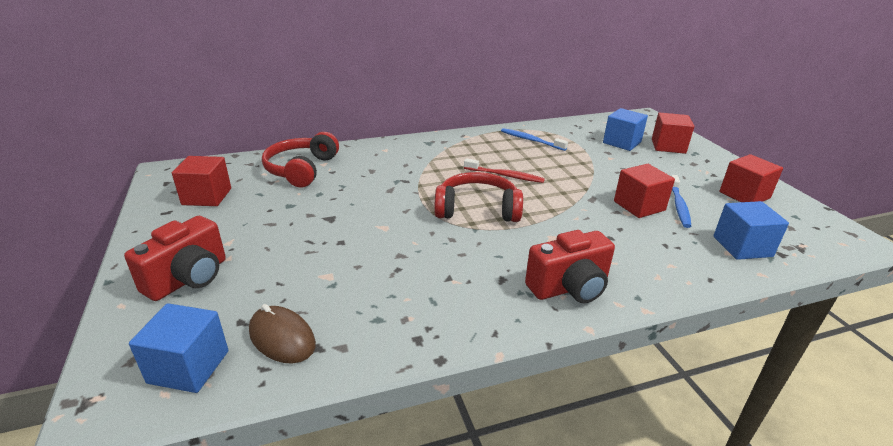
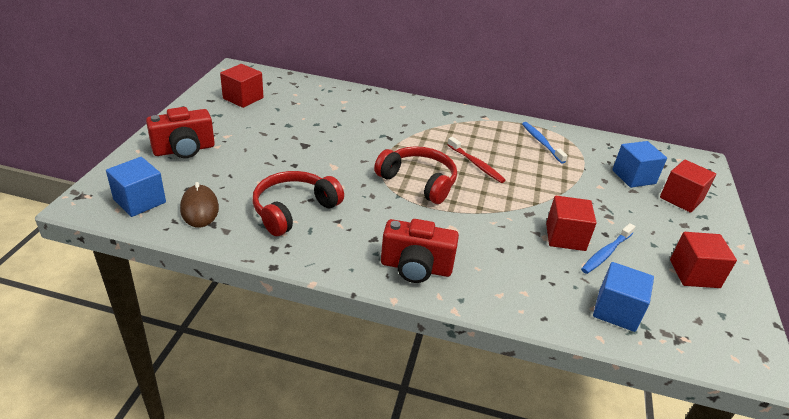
camera: 30 degrees right, 5 degrees up
(301, 169) = (323, 100): red headphones -> red headphones (294, 210)

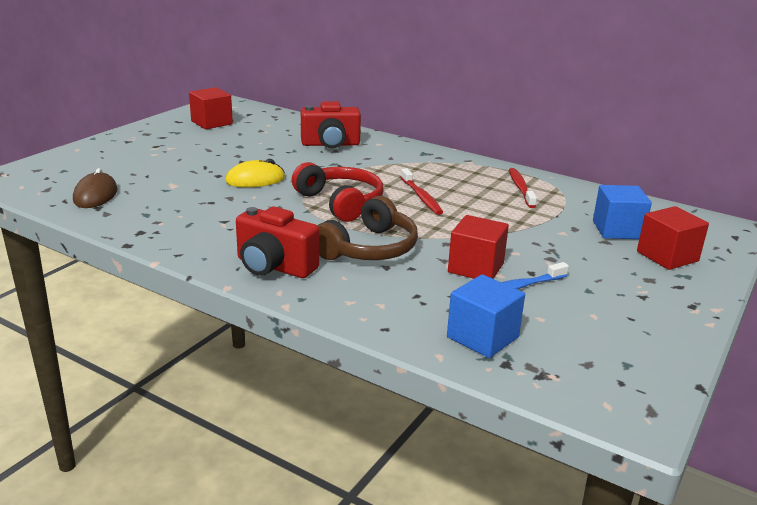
camera: 20 degrees right, 10 degrees down
(140, 201) = (46, 183): blue cube -> none
(184, 150) = (120, 153): red camera -> red camera (330, 144)
(294, 210) = (186, 207): red headphones -> none
(330, 165) = (255, 180): none -> yellow mouse
(475, 231) = (369, 248): none -> brown headphones
(541, 142) = (520, 188): blue toothbrush -> red toothbrush
(694, 273) = (621, 323): red cube -> none

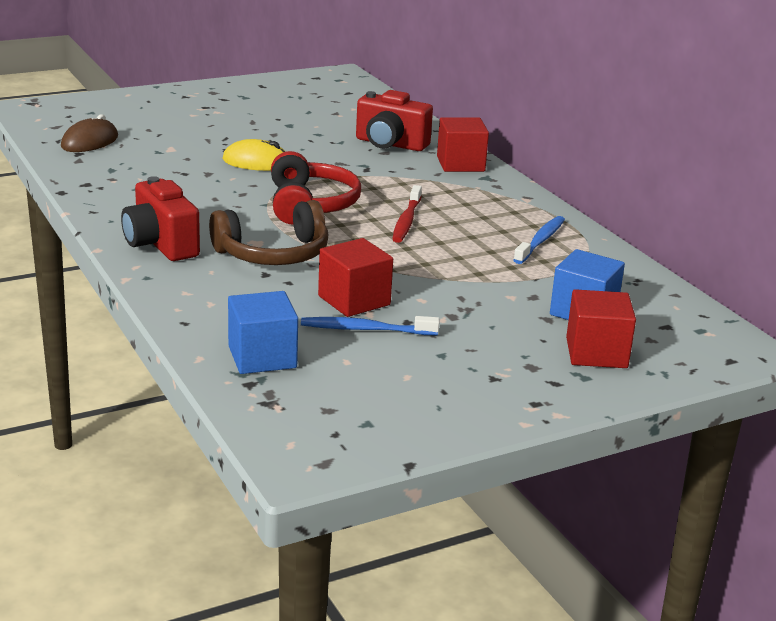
camera: 30 degrees right, 0 degrees up
(211, 123) = (294, 94): red cube -> red cube (460, 164)
(520, 188) = (540, 241): red toothbrush -> blue toothbrush

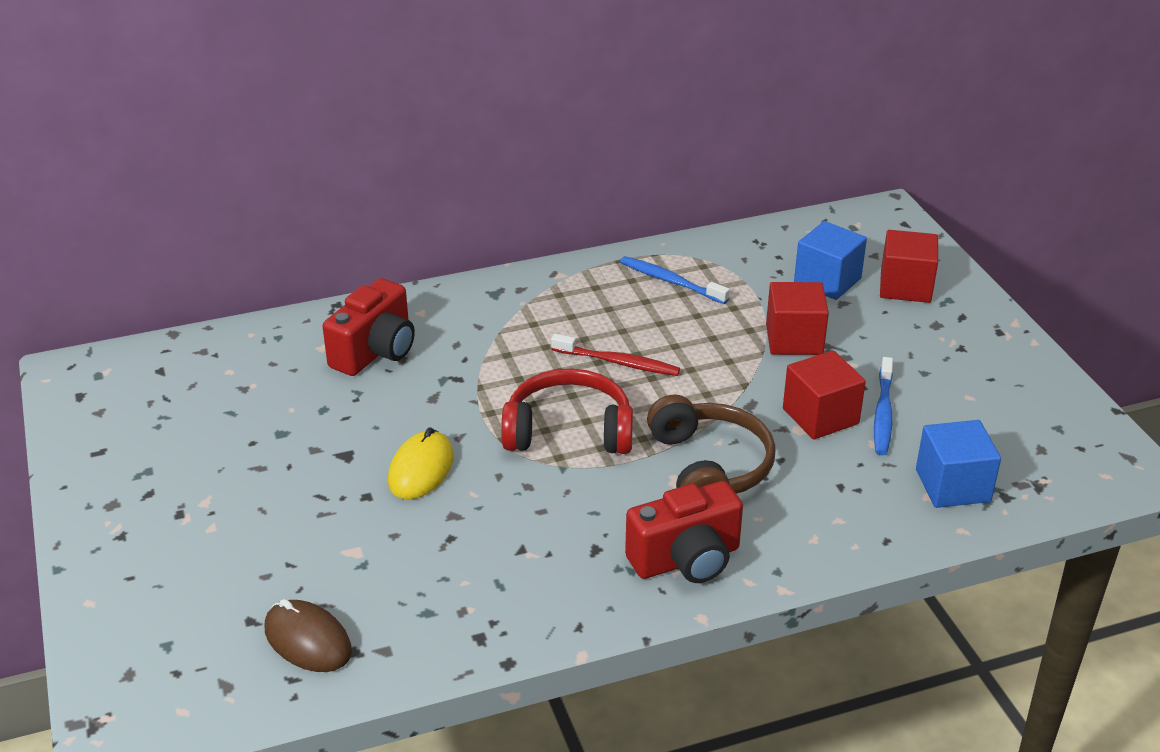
camera: 80 degrees left, 10 degrees up
(460, 164) = (451, 306): red cube -> red cube (794, 339)

